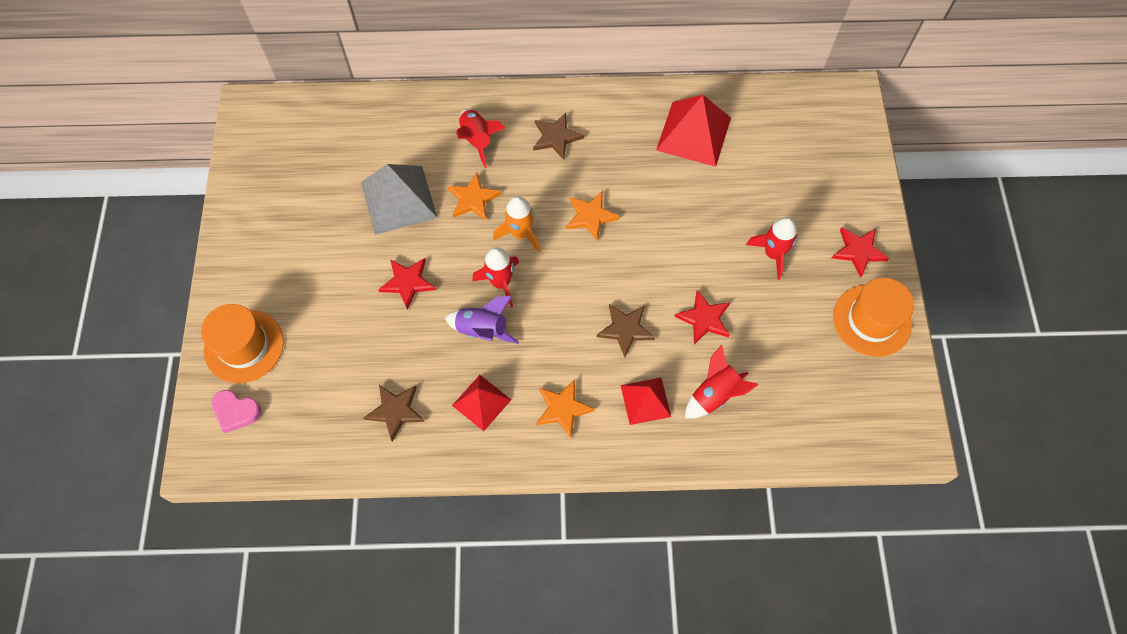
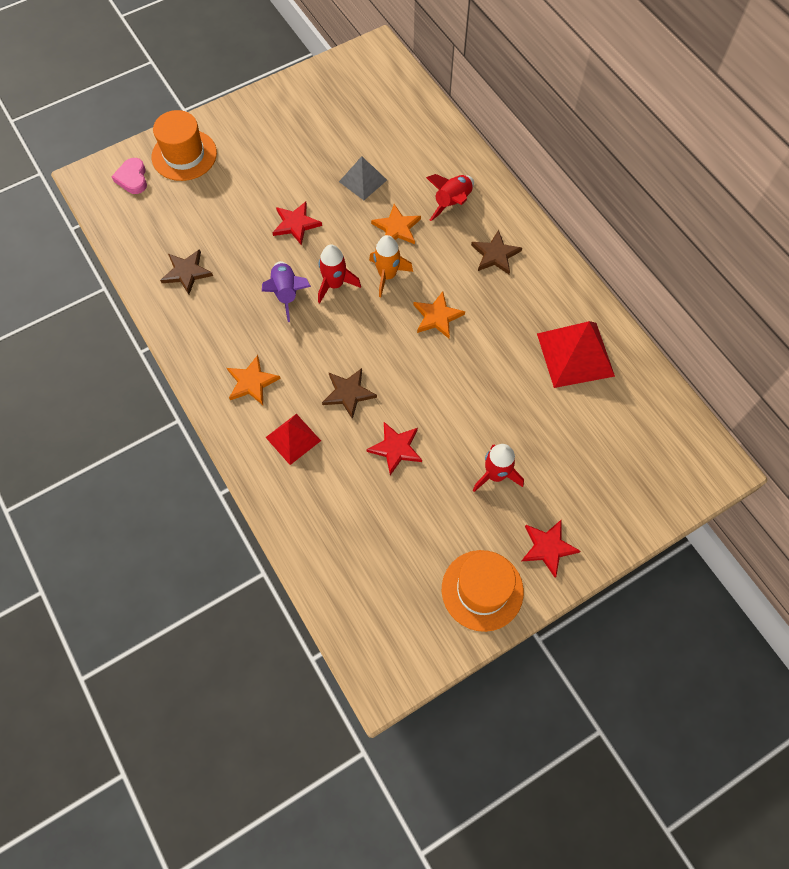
camera: 60 degrees right, 0 degrees up
(398, 199) = (363, 180): grey pyramid -> grey pyramid, size x0.61
(481, 402) = (225, 324): red pyramid -> none
(714, 394) = (329, 489): red rocket -> none

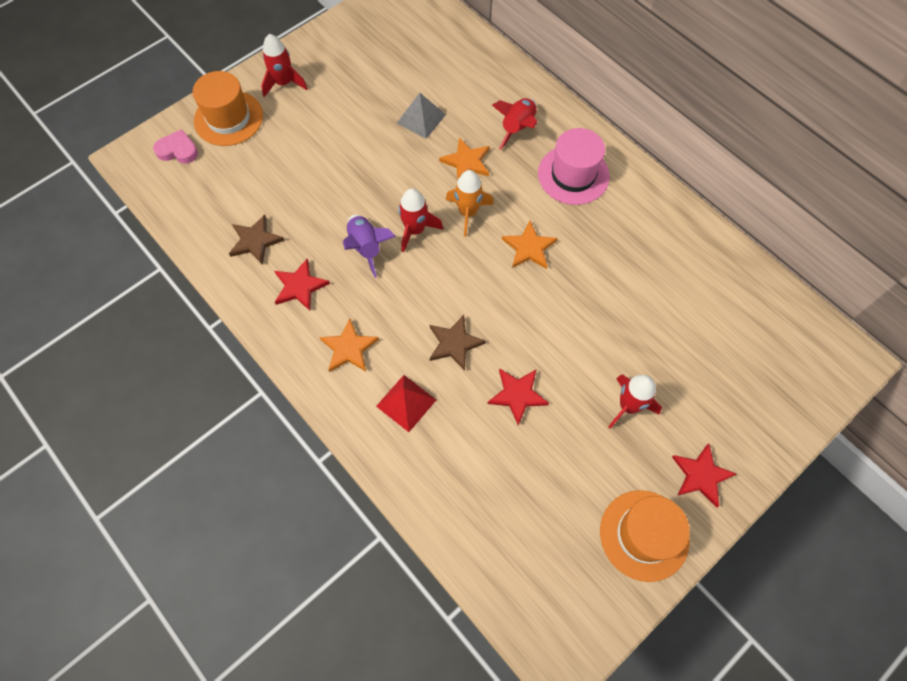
camera: 10 degrees left, 0 degrees up
(132, 178) = (178, 150): pink heart -> pink heart turned 120 degrees clockwise
(241, 129) = (284, 83): none -> red rocket
(296, 224) = (361, 173): red star -> red star (300, 286)
(495, 255) = (573, 175): brown star -> pink hat
(575, 354) = (678, 265): red pyramid -> none

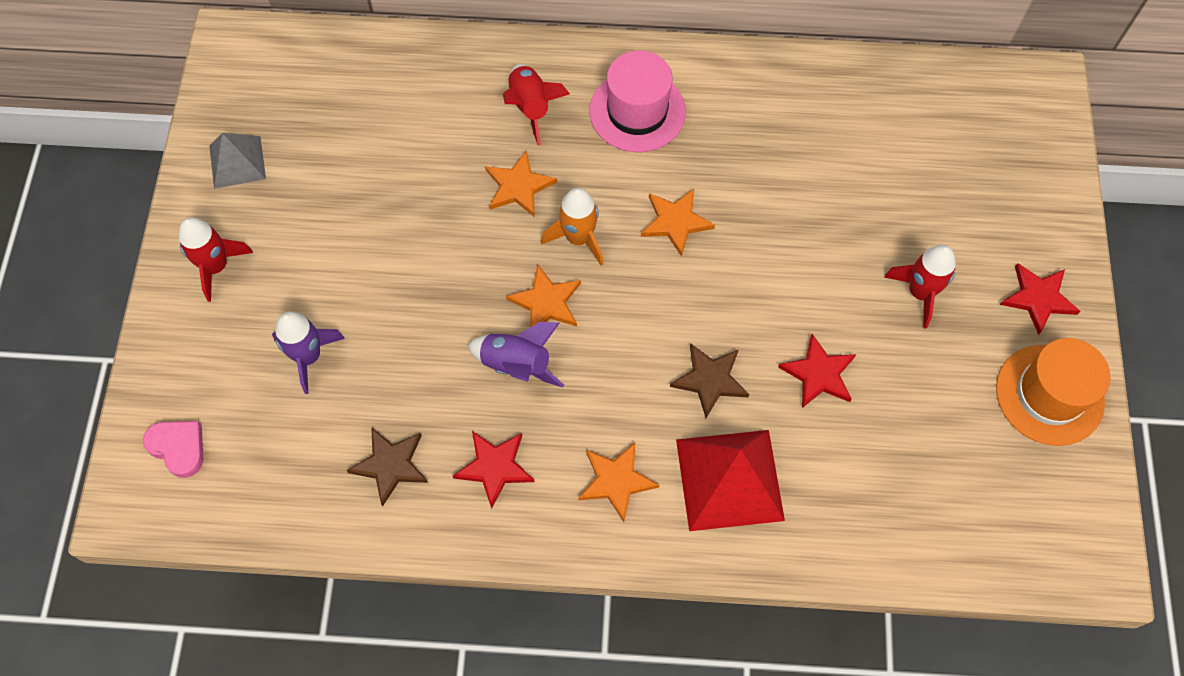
camera: 45 degrees left, 0 degrees up
(178, 150) = (178, 448): pink heart -> pink heart turned 75 degrees clockwise
(228, 118) = (196, 360): orange hat -> none
(277, 158) = (308, 356): none -> purple rocket
(406, 403) = (729, 479): red pyramid -> red pyramid, size x1.65
(415, 230) = (546, 302): red rocket -> orange star
(421, 118) = (419, 179): grey pyramid -> grey pyramid (237, 162)

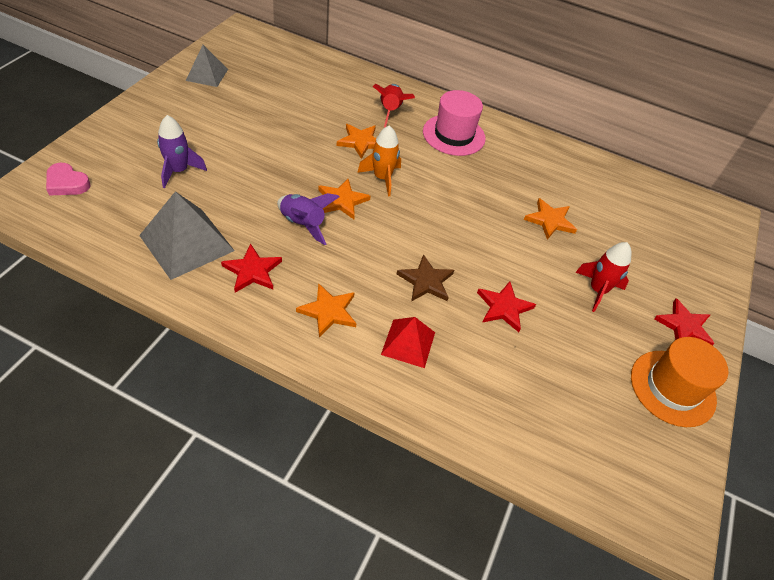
camera: 15 degrees right, 15 degrees down
(178, 448) = (67, 183): pink heart -> pink heart turned 150 degrees clockwise
(216, 267) = (159, 112): red rocket -> none
(390, 465) = (187, 243): brown star -> grey pyramid
(675, 222) = (448, 193): orange star -> orange star (550, 220)
(729, 479) = (408, 343): red pyramid -> red pyramid, size x0.61

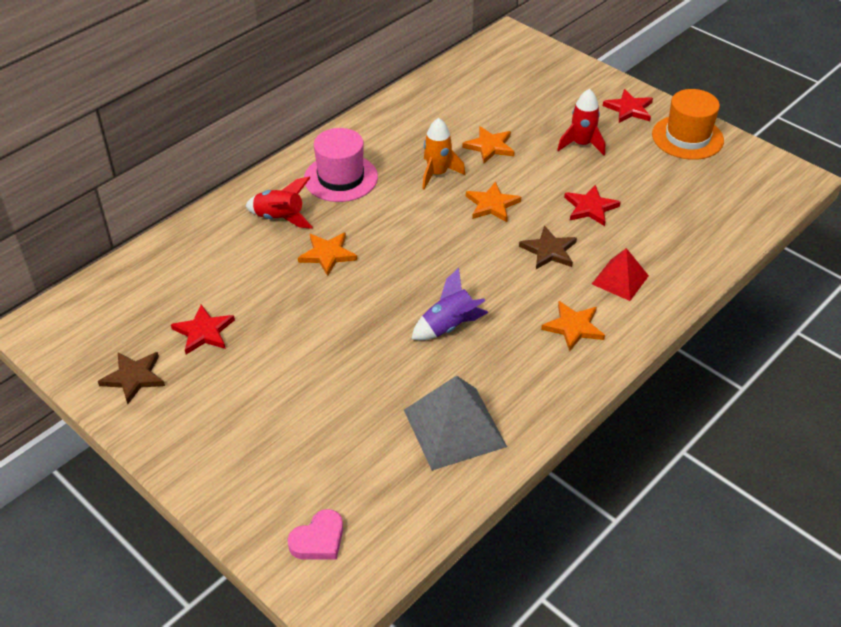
camera: 65 degrees left, 5 degrees down
(179, 171) = (329, 425): purple rocket -> none
(207, 74) = (134, 377): grey pyramid -> brown star
(252, 271) = (508, 377): red star -> red star (204, 332)
(342, 201) = (421, 288): orange star -> orange star (492, 205)
(382, 178) = (394, 250): orange rocket -> orange rocket (437, 174)

